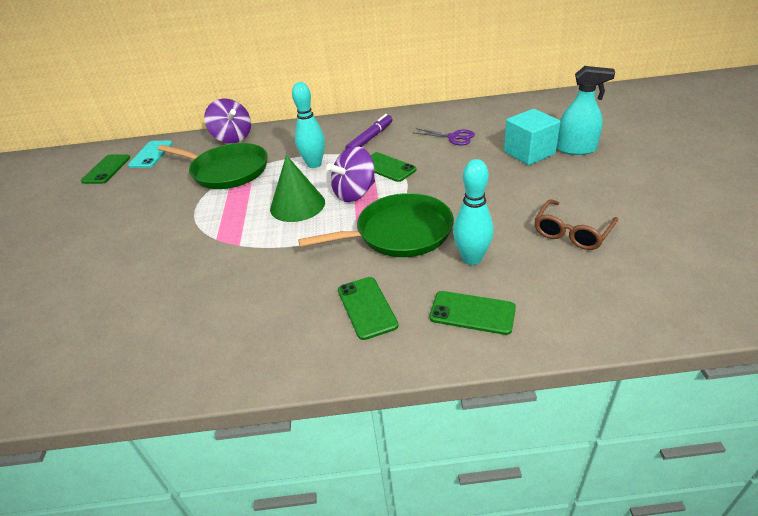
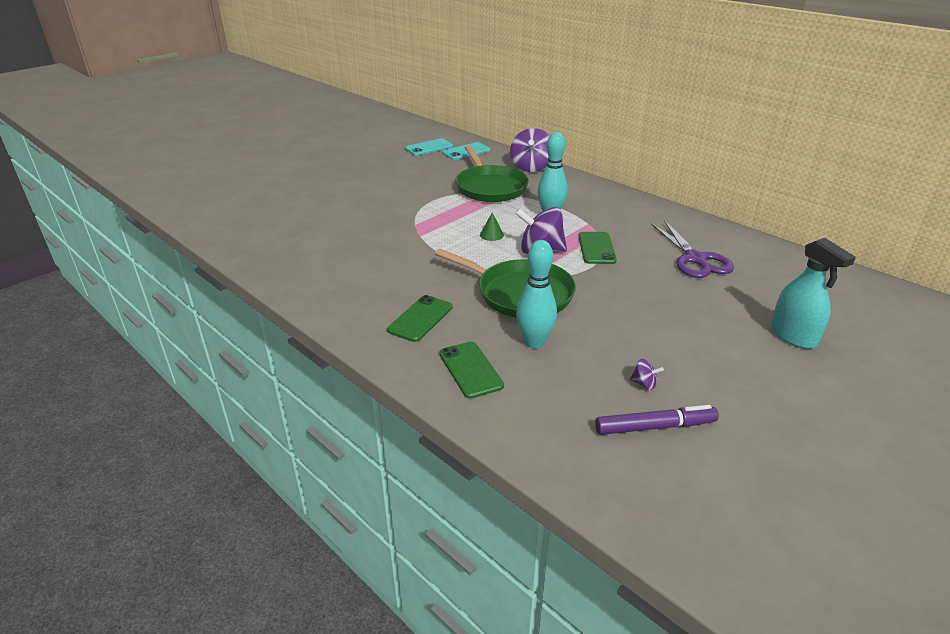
camera: 45 degrees right, 5 degrees down
(106, 169) = (429, 147): green phone -> turquoise phone
(297, 205) = (491, 235): green cone -> green cone, size x0.46
(370, 138) = (624, 221): purple marker -> purple marker (655, 427)
(453, 137) = (695, 259): purple scissors -> purple scissors, size x1.57
(529, 153) = (738, 310): turquoise cube -> none
(571, 232) = (644, 384): brown glasses -> purple spinning top

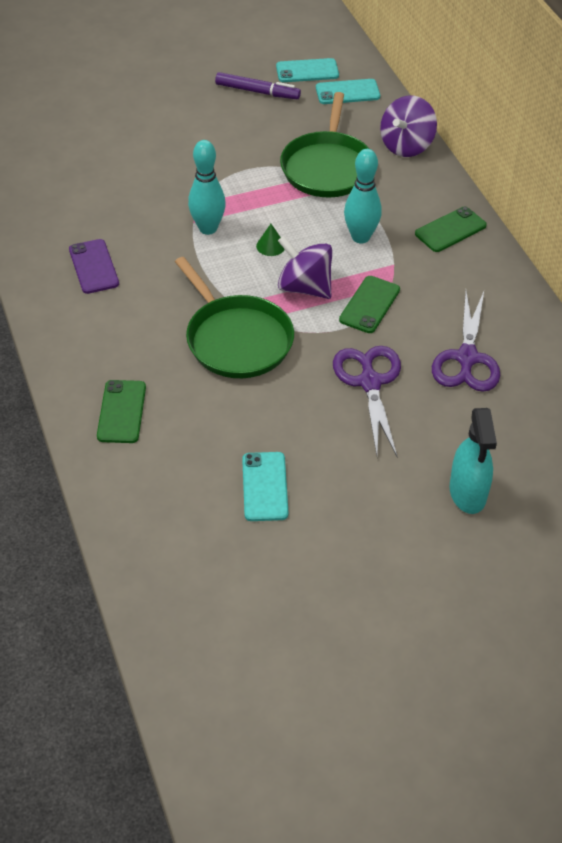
camera: 25 degrees right, 15 degrees up
(361, 280) = (94, 266): none -> purple phone
(420, 319) = (118, 336): green phone -> green phone (450, 230)
(534, 342) = (202, 403): turquoise bowling pin -> turquoise bowling pin (208, 228)
(644, 384) = (265, 486): purple spinning top -> turquoise phone
(647, 291) = (370, 383): none -> purple scissors
(655, 427) = (234, 532): purple marker -> purple marker (257, 92)

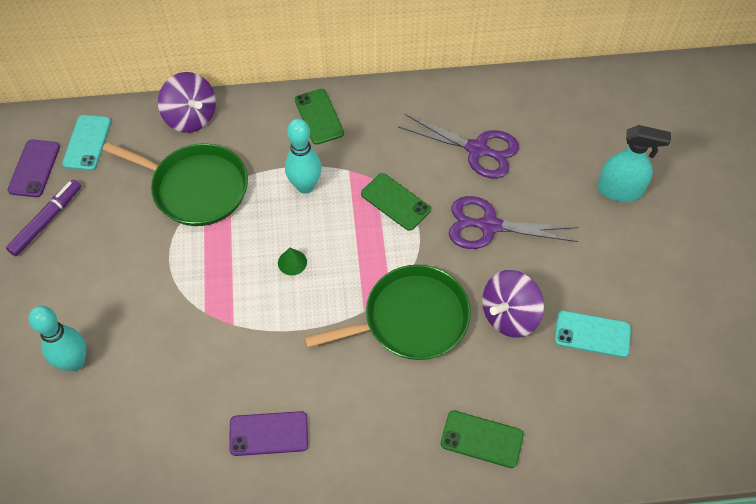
camera: 75 degrees left, 10 degrees up
(208, 228) = (247, 312): turquoise bowling pin -> turquoise bowling pin (75, 362)
(304, 287) = (358, 247): purple spinning top -> purple spinning top (509, 315)
(307, 71) = (34, 168): turquoise phone -> purple phone

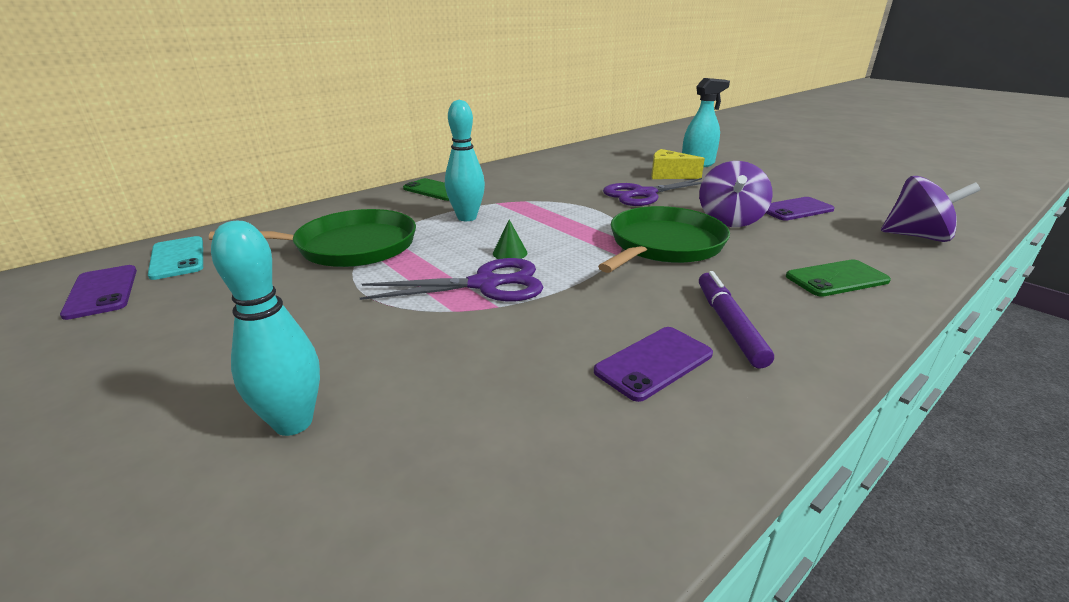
camera: 35 degrees left, 30 degrees down
(47, 221) = (148, 321): purple marker -> purple marker (729, 325)
(191, 117) = (304, 217): purple spinning top -> purple spinning top (917, 236)
(395, 202) = (557, 204): green phone -> none
(477, 149) = (582, 174): purple scissors -> purple scissors (485, 284)
(558, 199) = (669, 175): none -> yellow cheese
(592, 334) = (795, 209): turquoise phone -> purple phone

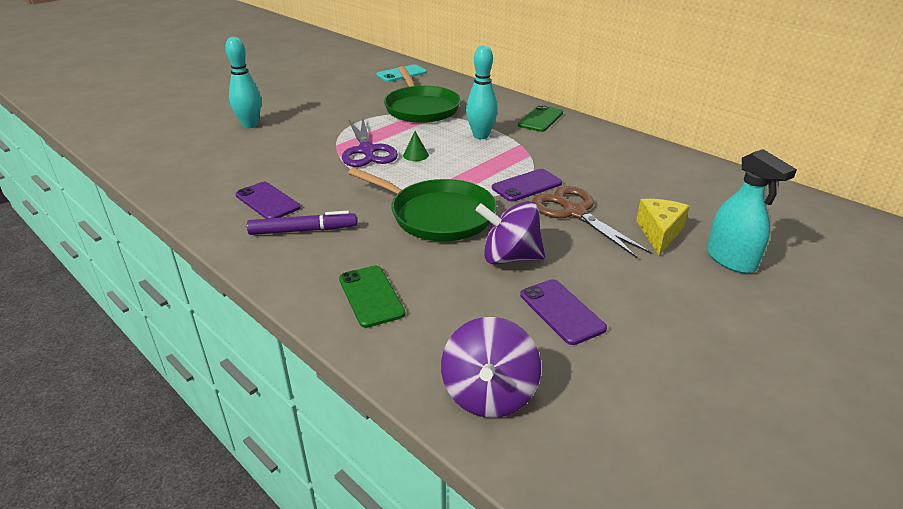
camera: 85 degrees right, 5 degrees up
(102, 292) = (363, 70): purple phone -> purple phone (526, 185)
(644, 194) = (575, 213): purple scissors -> brown scissors

